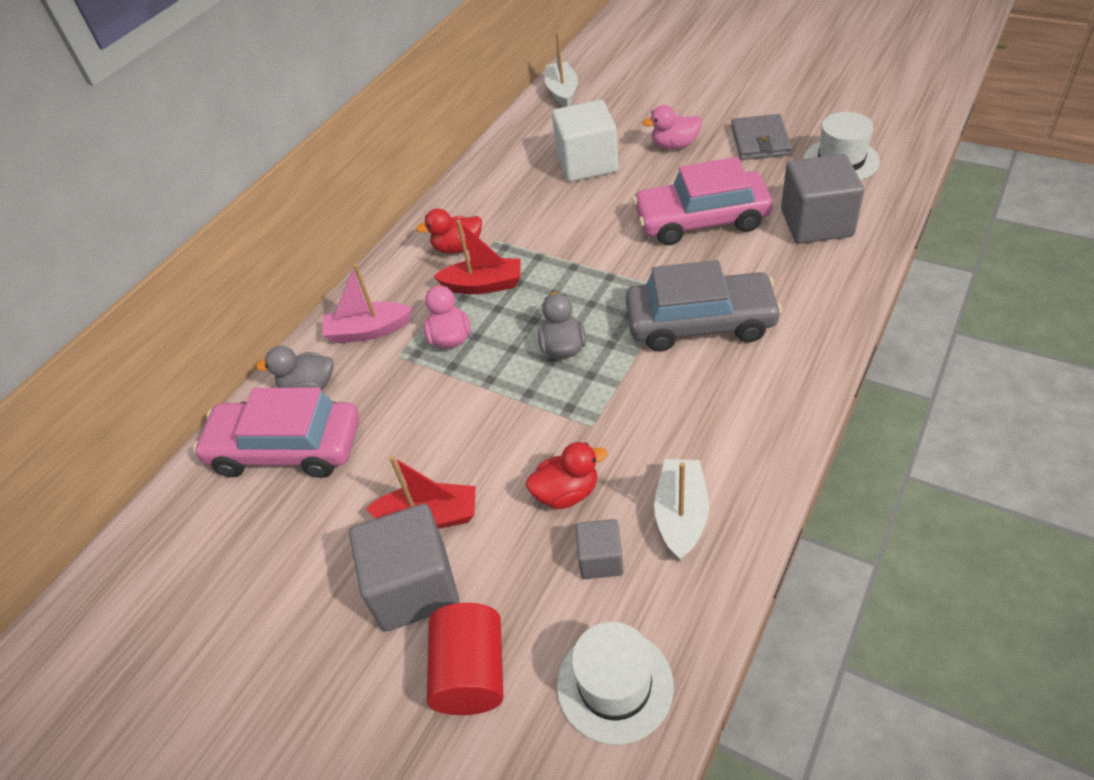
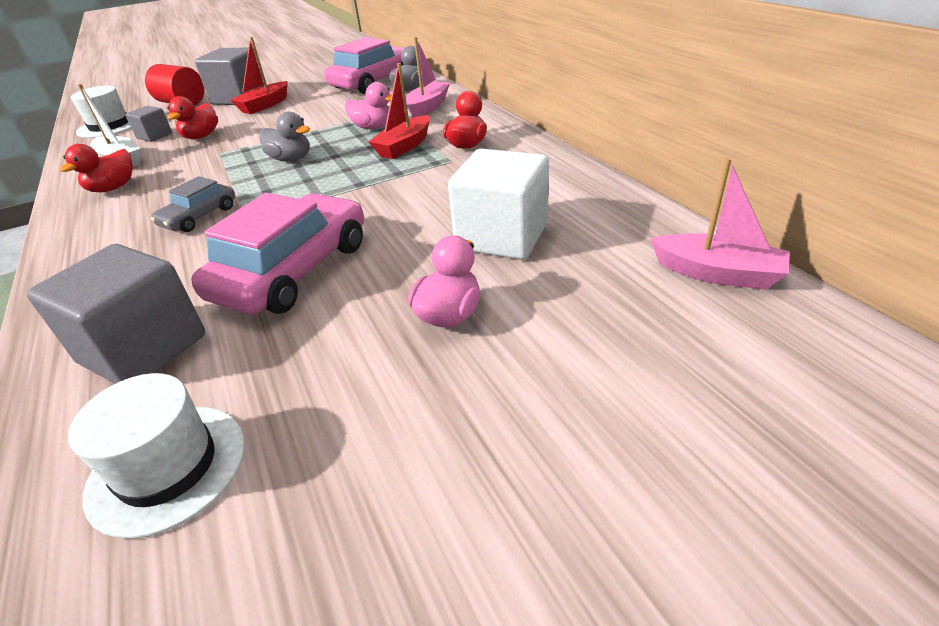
camera: 120 degrees right, 10 degrees down
(562, 92) = (717, 273): white boat -> pink boat
(700, 322) = (199, 216): grey car -> grey car, size x0.53
(727, 444) = (113, 188): none -> red duck
(760, 141) = (342, 405): grey wallet -> none

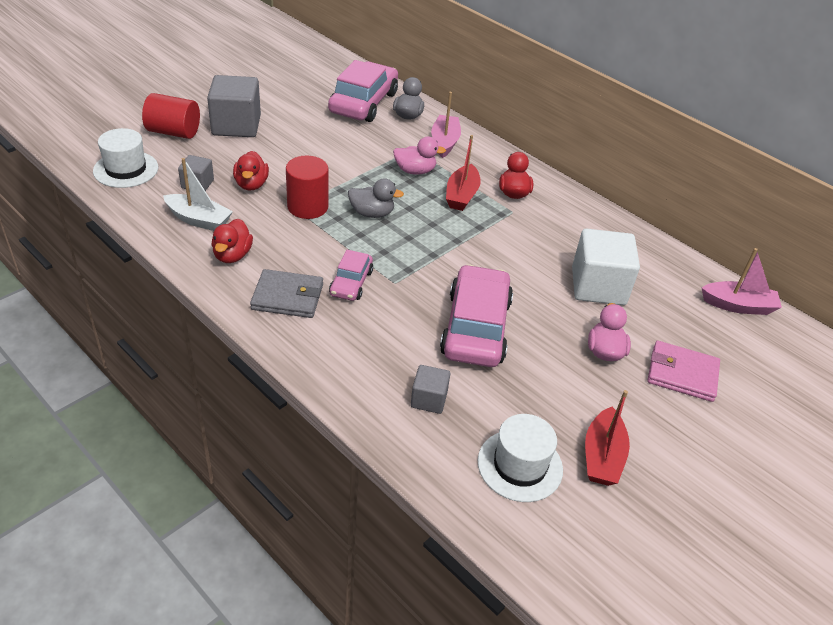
camera: 25 degrees left, 5 degrees up
(118, 225) = (287, 297): none -> grey wallet
(143, 349) = (429, 399): grey cube -> grey cube, size x0.52
(199, 216) = (351, 283): grey car -> pink car
(233, 153) = (307, 207): none -> red cylinder
(264, 105) = (276, 138): red boat -> red boat (602, 456)
(557, 360) = (682, 374): none -> pink wallet

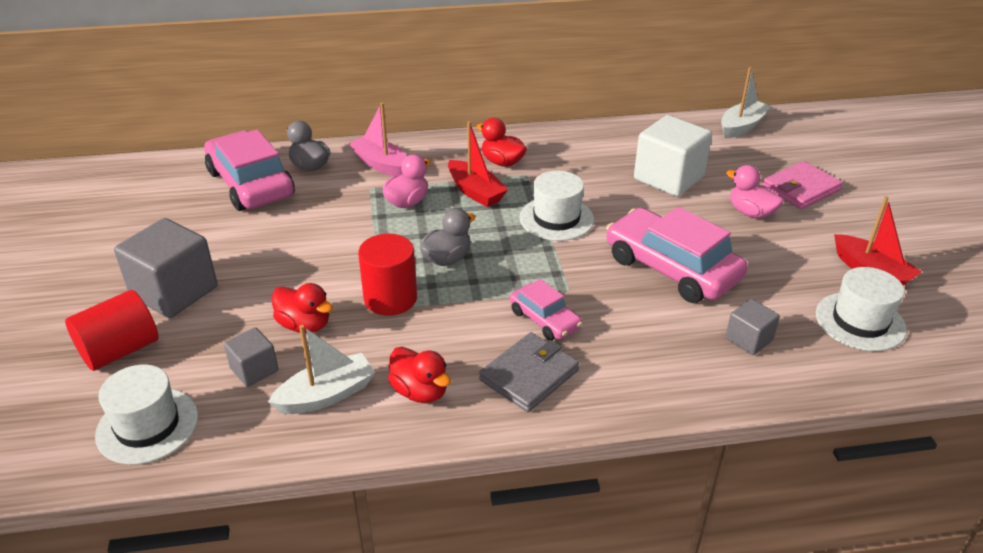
camera: 50 degrees left, 5 degrees down
(473, 246) = (556, 218): none -> white hat
(738, 305) = (742, 126): pink boat -> white boat

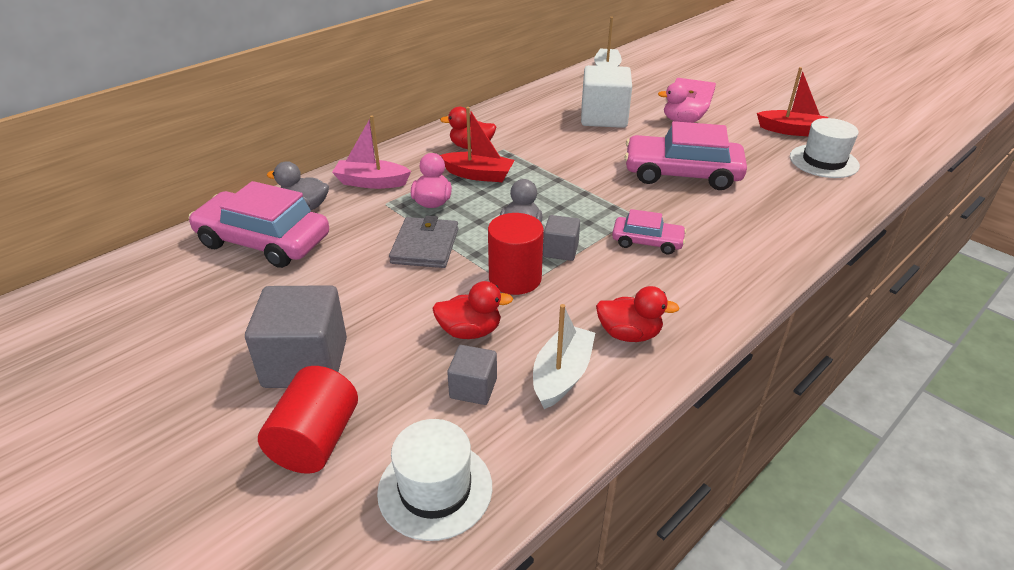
camera: 35 degrees left, 0 degrees up
(529, 375) = (687, 284): grey wallet -> grey wallet (425, 246)
(556, 218) = (564, 171): white hat -> none
(748, 339) = (783, 198): grey cube -> grey cube (560, 250)

